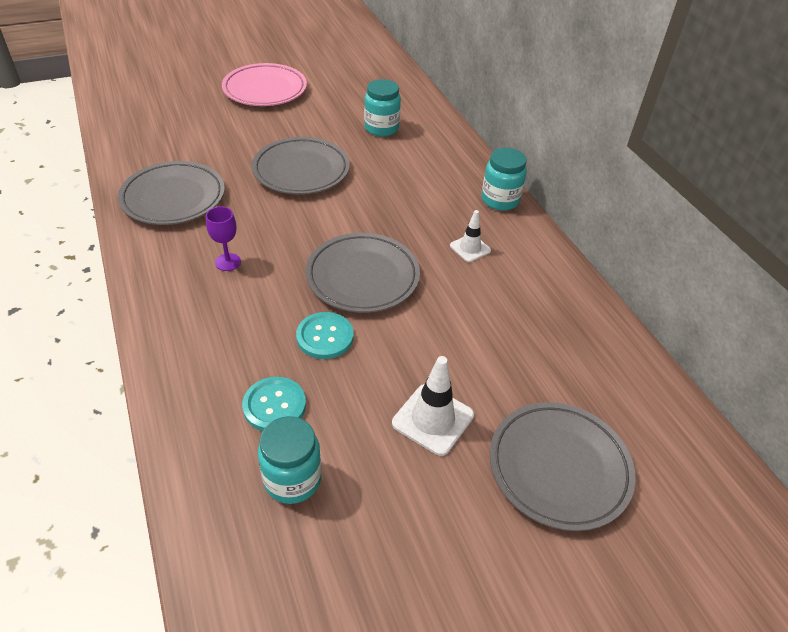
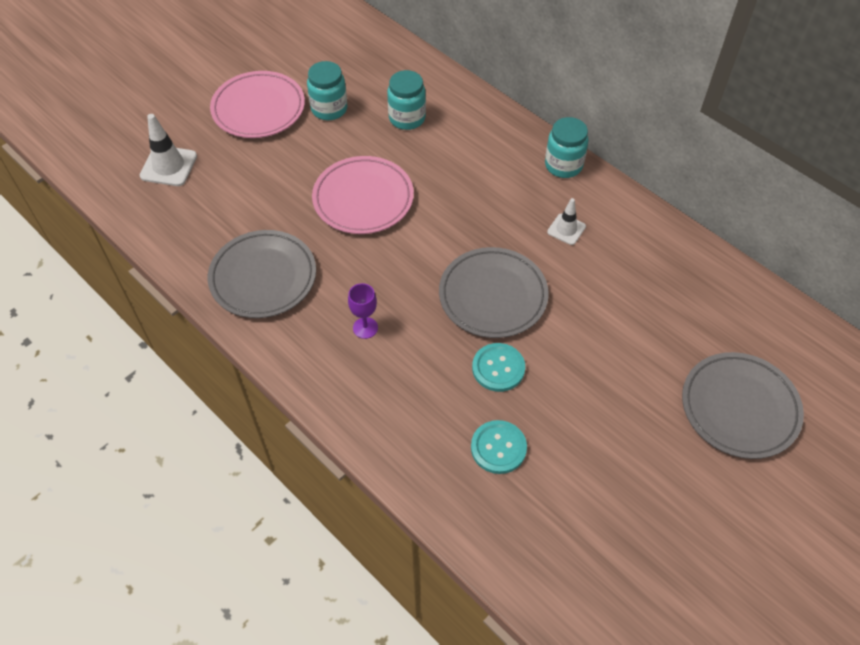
camera: 20 degrees left, 10 degrees up
(292, 479) = (553, 502): turquoise jar -> turquoise jar (329, 109)
(301, 170) = (363, 199): grey plate -> pink plate
(433, 419) = (627, 407): white traffic cone -> white traffic cone (168, 166)

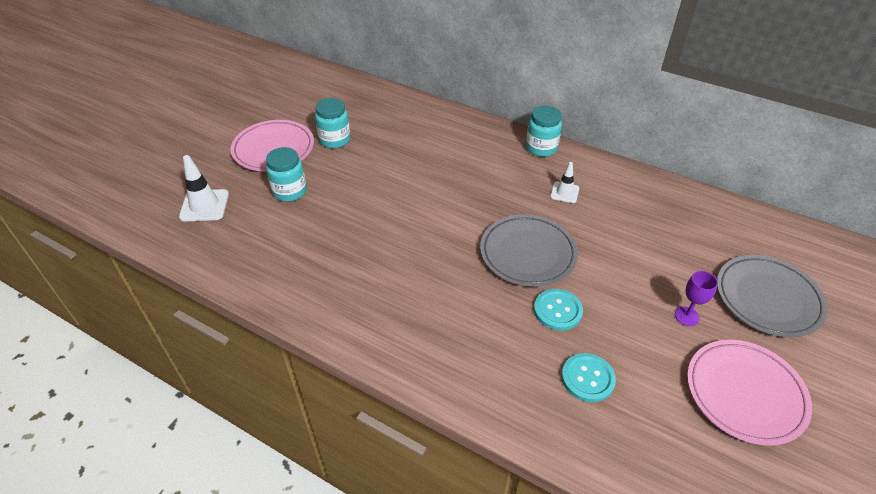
camera: 15 degrees left, 10 degrees down
(263, 277) = (319, 279): grey plate -> none
(363, 199) = (388, 200): pink plate -> pink plate (744, 394)
(365, 328) = (427, 302): purple goblet -> purple goblet (686, 316)
(407, 118) = (402, 136): turquoise jar -> turquoise jar (290, 191)

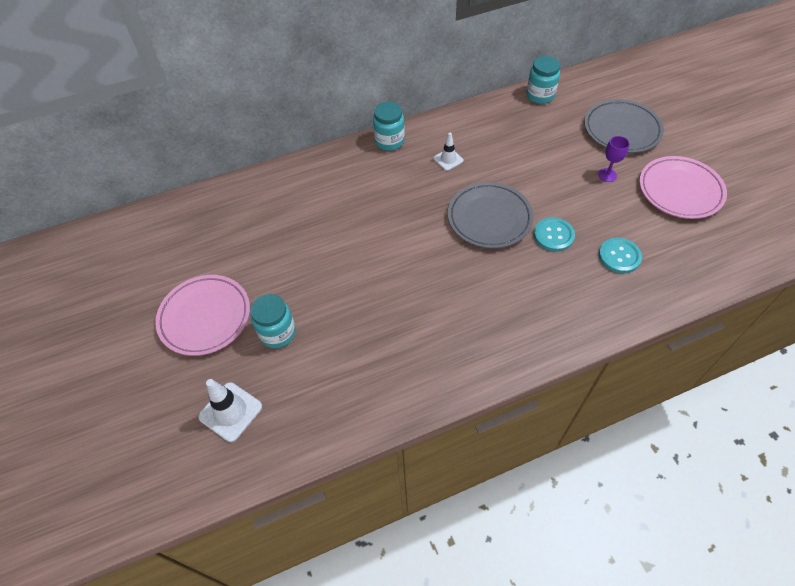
camera: 50 degrees left, 10 degrees up
(335, 140) = (241, 264): turquoise jar -> turquoise jar (540, 95)

